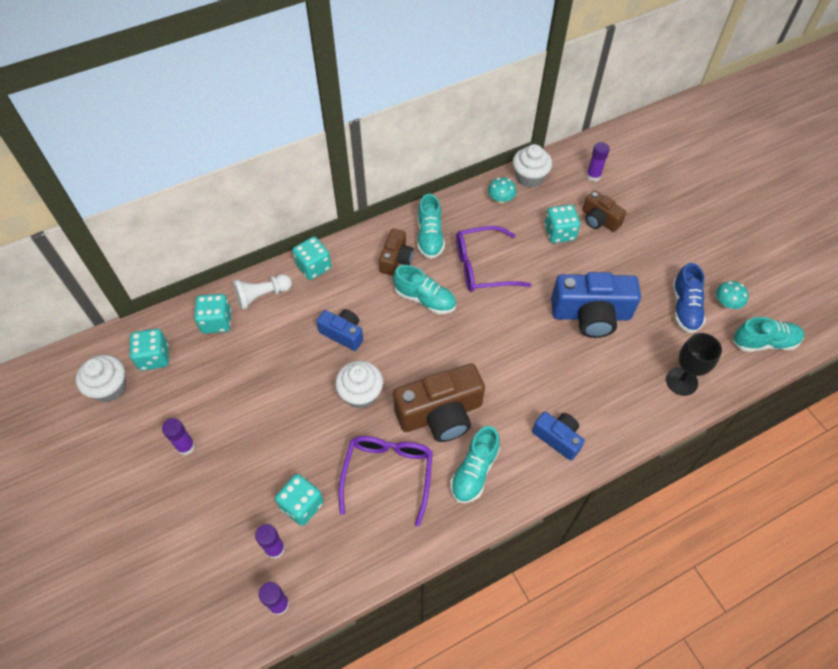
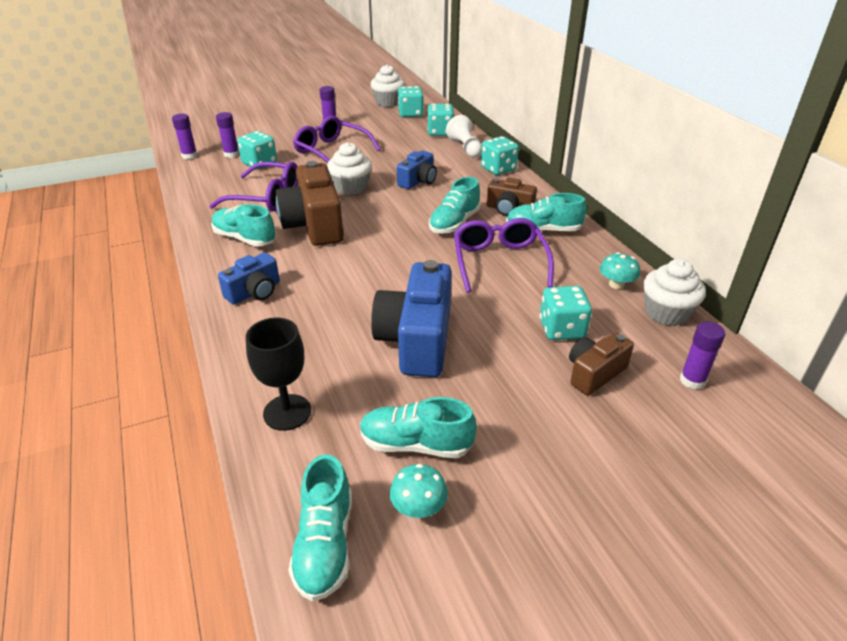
camera: 95 degrees right, 20 degrees down
(268, 429) = (331, 151): none -> purple glasses
(684, 307) = (416, 444): blue shoe -> turquoise shoe

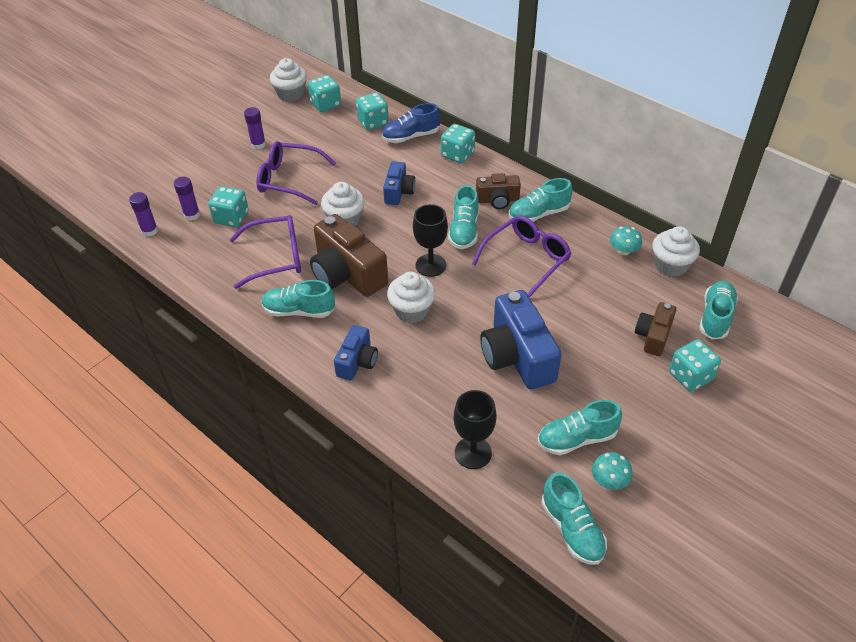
camera: 25 degrees left, 10 degrees up
(345, 268) = (412, 310): none -> white cupcake
(397, 240) = (430, 265): none -> black goblet
(465, 148) = (411, 136): white pawn -> blue shoe
(499, 262) = (526, 259): purple glasses -> purple glasses turned 75 degrees clockwise
(561, 329) = (610, 307): turquoise dice -> turquoise dice (690, 376)
(692, 380) = (715, 317): purple glue stick -> turquoise shoe

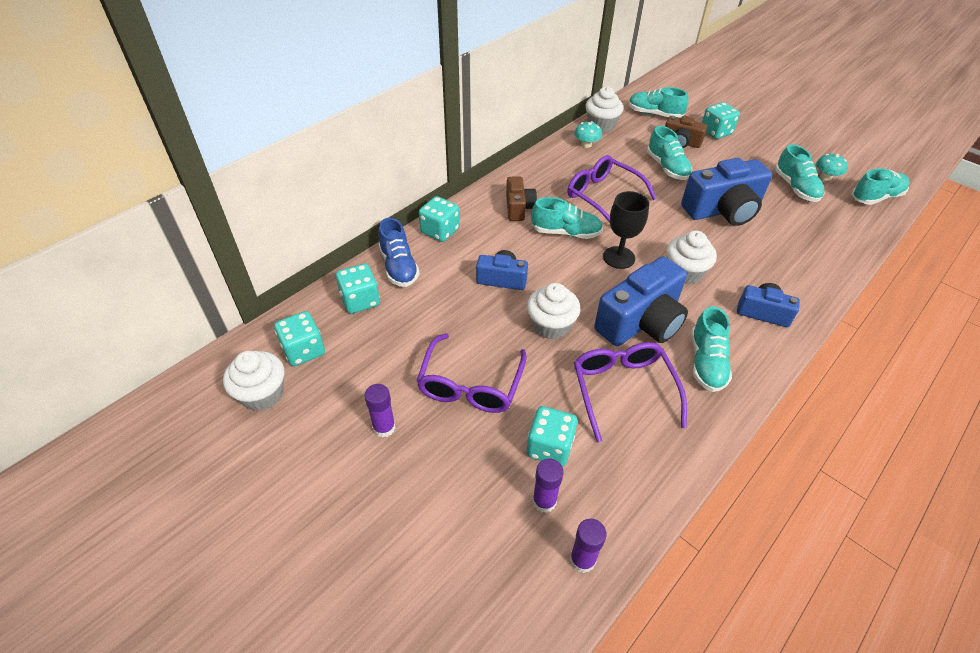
camera: 90 degrees left, 0 degrees up
(347, 274) = (641, 322): brown camera -> blue camera
(473, 453) = (834, 241): black goblet -> none
(538, 214) = (540, 184): turquoise shoe -> turquoise shoe (667, 167)

